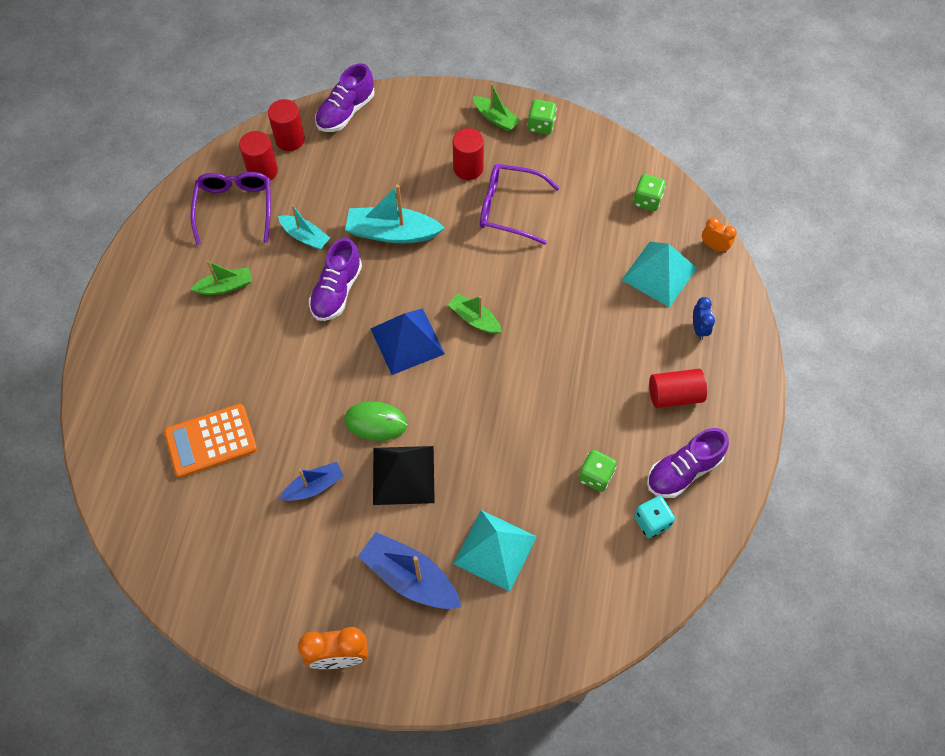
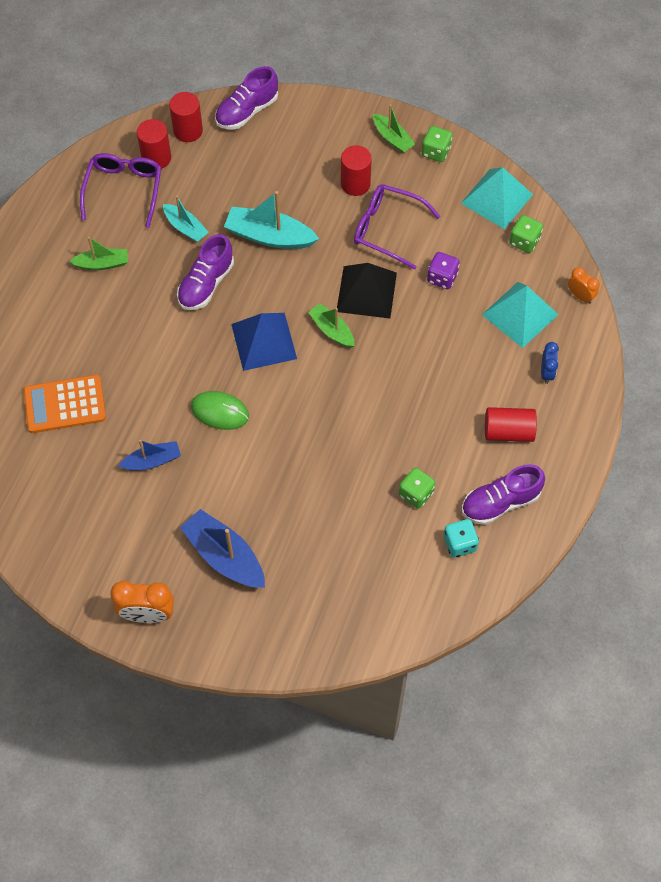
camera: 10 degrees right, 0 degrees up
(403, 475) = (236, 464): black pyramid -> black pyramid (366, 292)
(495, 550) = (308, 545): turquoise pyramid -> turquoise pyramid (497, 199)
(574, 249) = (442, 278): none -> purple dice

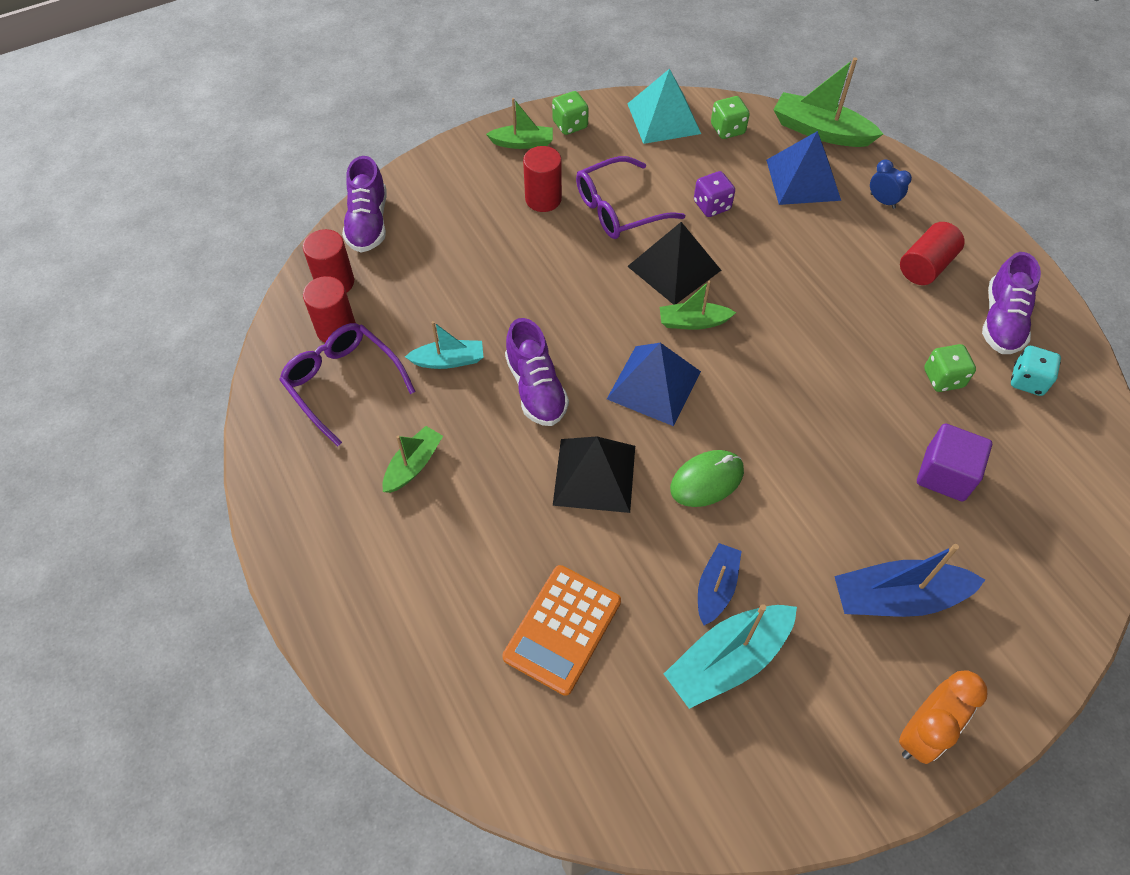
camera: 50 degrees left, 5 degrees down
(173, 354) = (594, 475): none -> black pyramid
(269, 236) = (533, 299): turquoise boat -> turquoise boat (727, 660)
(337, 535) = (945, 474): none -> purple cube
(520, 314) = (803, 179): turquoise pyramid -> blue pyramid
(580, 296) = (820, 131): orange clock -> green boat

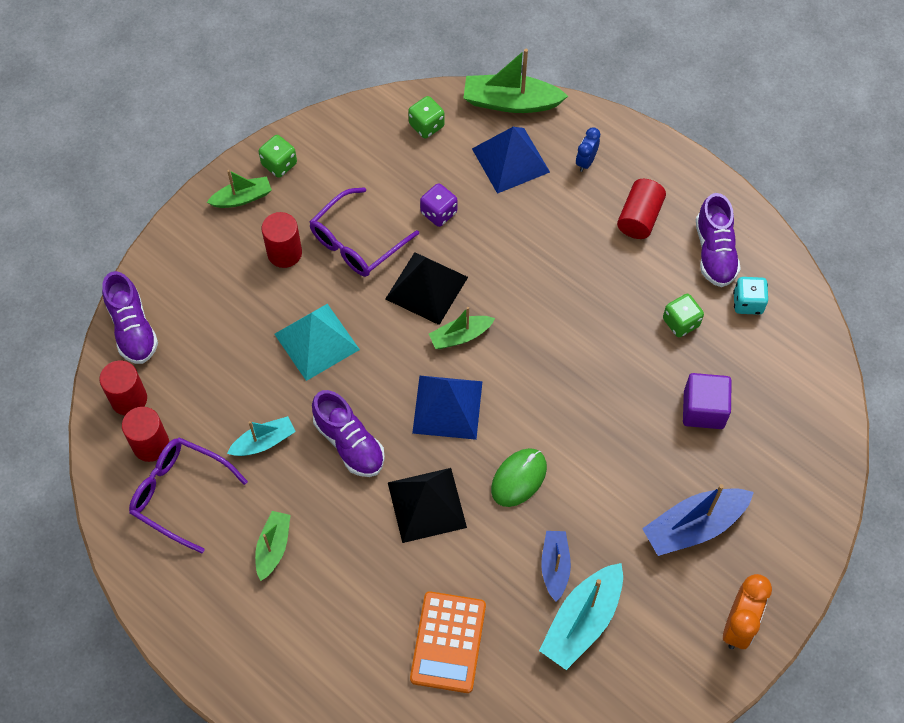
camera: 20 degrees left, 5 degrees up
(664, 118) = (364, 130): turquoise pyramid -> turquoise pyramid (317, 341)
(882, 201) = (586, 162): blue clock -> blue clock turned 90 degrees counterclockwise

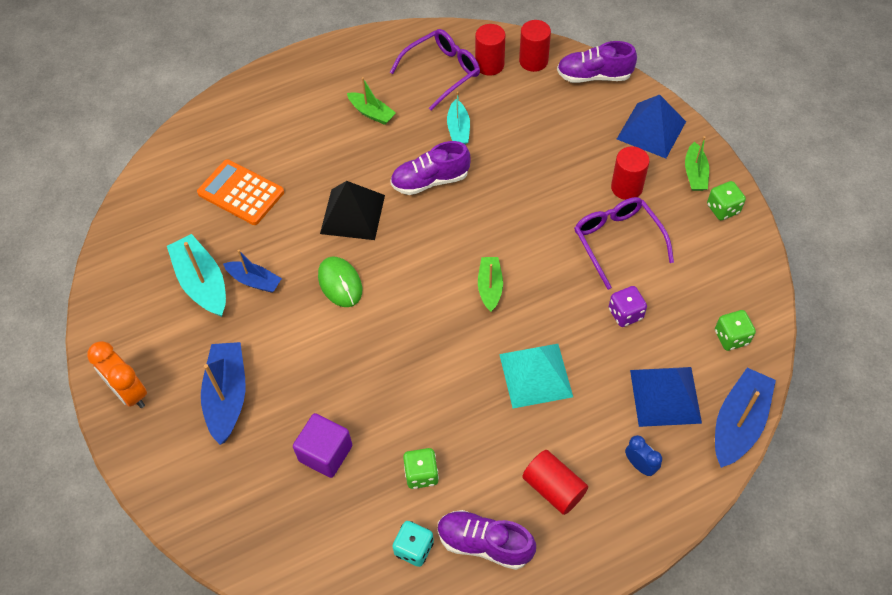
camera: 115 degrees right, 5 degrees down
(317, 341) = (531, 185): turquoise pyramid -> turquoise pyramid (535, 375)
(426, 288) = (549, 278): black pyramid -> none
(447, 407) = (428, 255): blue pyramid -> blue pyramid (651, 130)
(510, 102) = (738, 423): green boat -> blue boat

